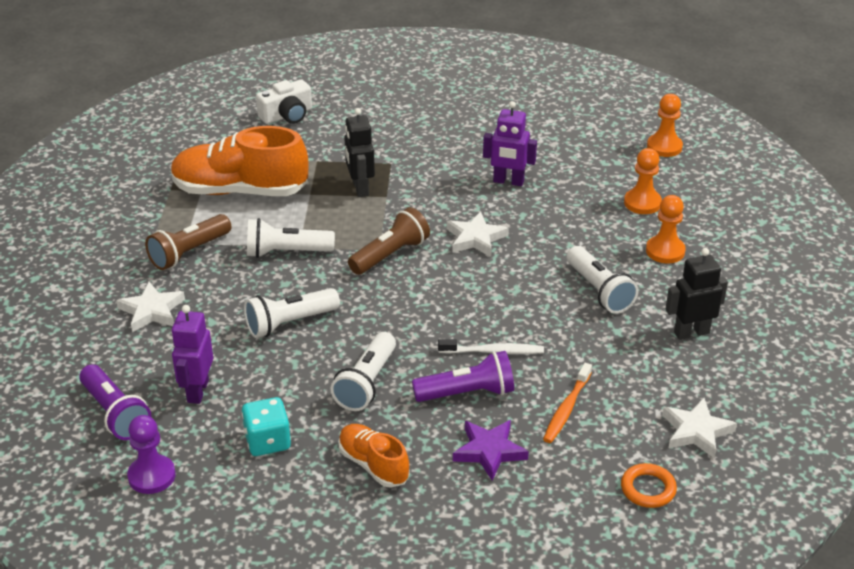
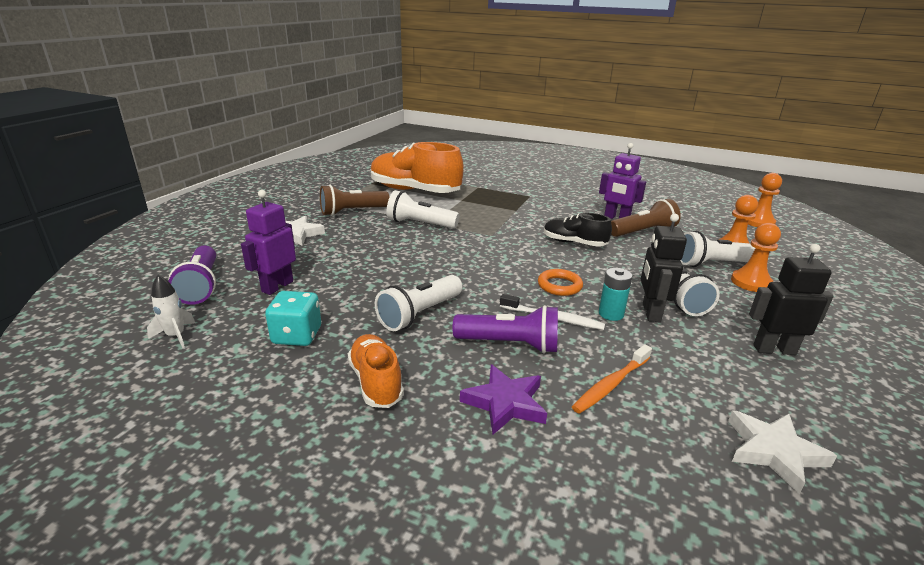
camera: 20 degrees right, 10 degrees down
(152, 476) = (176, 336): purple pawn -> white rocket
(287, 115) = (473, 166): white camera -> none
(290, 323) = (388, 261): white flashlight -> white flashlight (713, 264)
(360, 188) = (499, 203): black robot -> black robot (650, 312)
(390, 255) = (498, 239): brown flashlight -> brown flashlight (642, 232)
(475, 238) = (574, 243): white star -> black shoe
(544, 331) = (611, 314): none -> turquoise battery
(648, 489) = (694, 506): orange ring -> orange ring (559, 286)

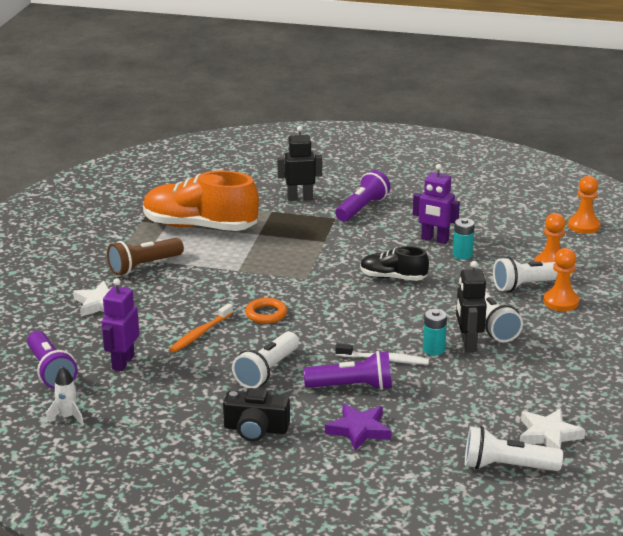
camera: 10 degrees left, 0 degrees up
(297, 335) = (171, 403): turquoise dice -> none
(376, 382) = (256, 429): orange shoe -> black camera
(420, 224) = (226, 273): white flashlight -> white flashlight (507, 467)
(554, 192) = (362, 208): none -> purple flashlight
(559, 286) = (385, 328): orange ring -> orange ring (266, 314)
(611, 384) = (436, 407): orange toothbrush -> orange toothbrush (200, 333)
(642, 232) = (462, 255): brown flashlight -> turquoise battery
(774, 350) = (566, 363): black robot -> black robot (300, 198)

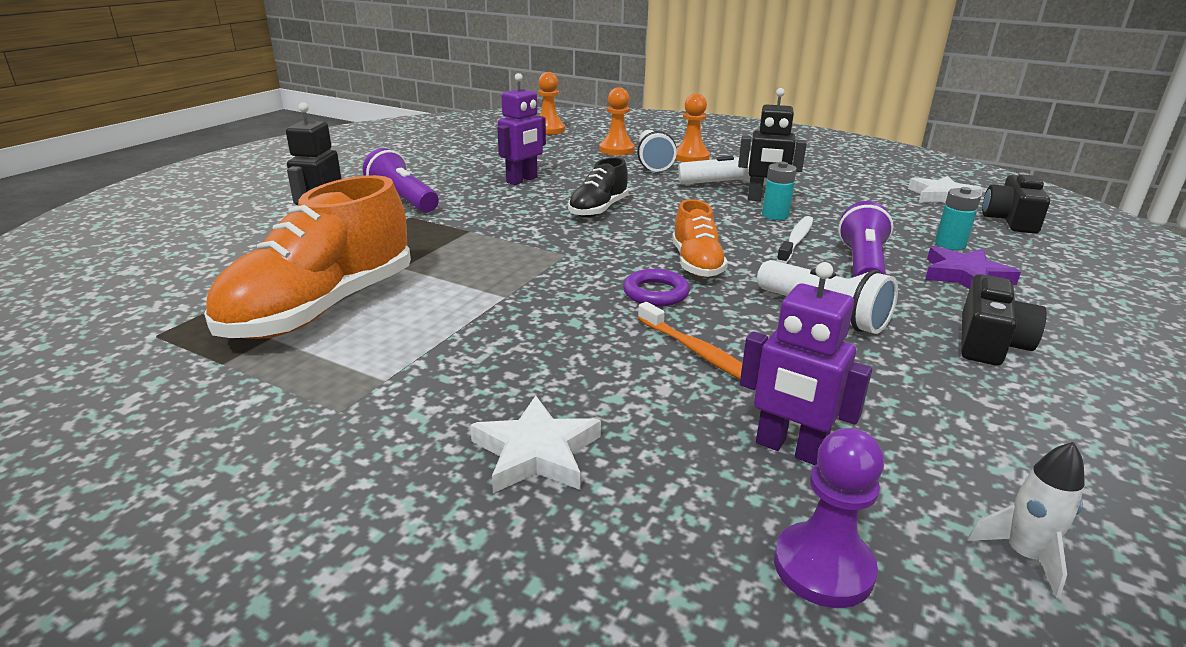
camera: 75 degrees left, 0 degrees up
(50, 371) = (823, 567): purple flashlight -> purple pawn
(144, 266) = (416, 381): brown flashlight -> none
(266, 314) = (655, 293): orange ring -> purple ring
(318, 323) = (696, 264): none -> orange shoe
(462, 255) = (568, 175): turquoise battery -> turquoise battery (950, 244)
(507, 467) = (1010, 220): white flashlight -> black camera

